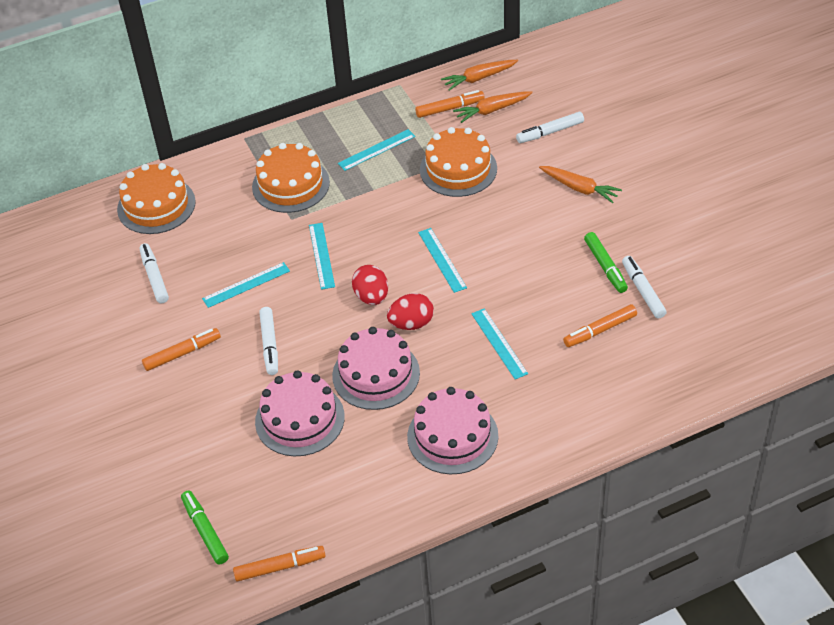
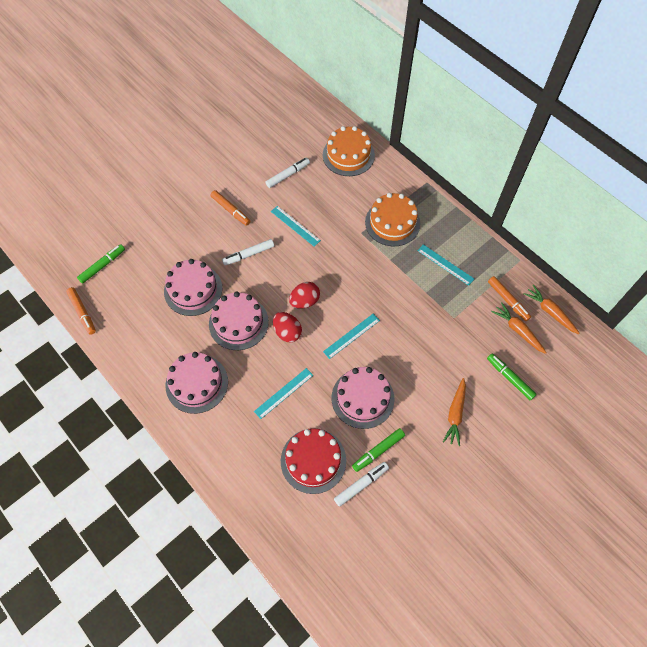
camera: 70 degrees right, 15 degrees up
(321, 255) = (333, 260): turquoise ruler -> none
(458, 169) = (445, 323): orange cake -> none
(532, 266) = (362, 398): none -> pink cake
(550, 132) = (510, 378): white marker -> green marker
(600, 330) = (313, 460): orange marker -> red cake

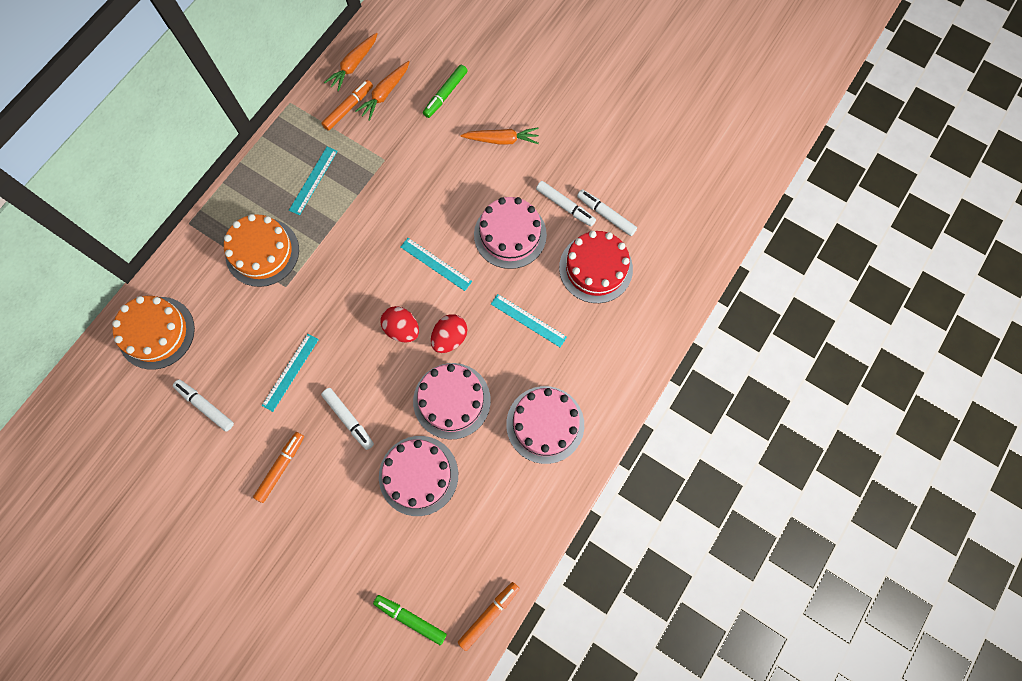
camera: 105 degrees left, 10 degrees up
(378, 451) = (565, 206): green marker -> white marker

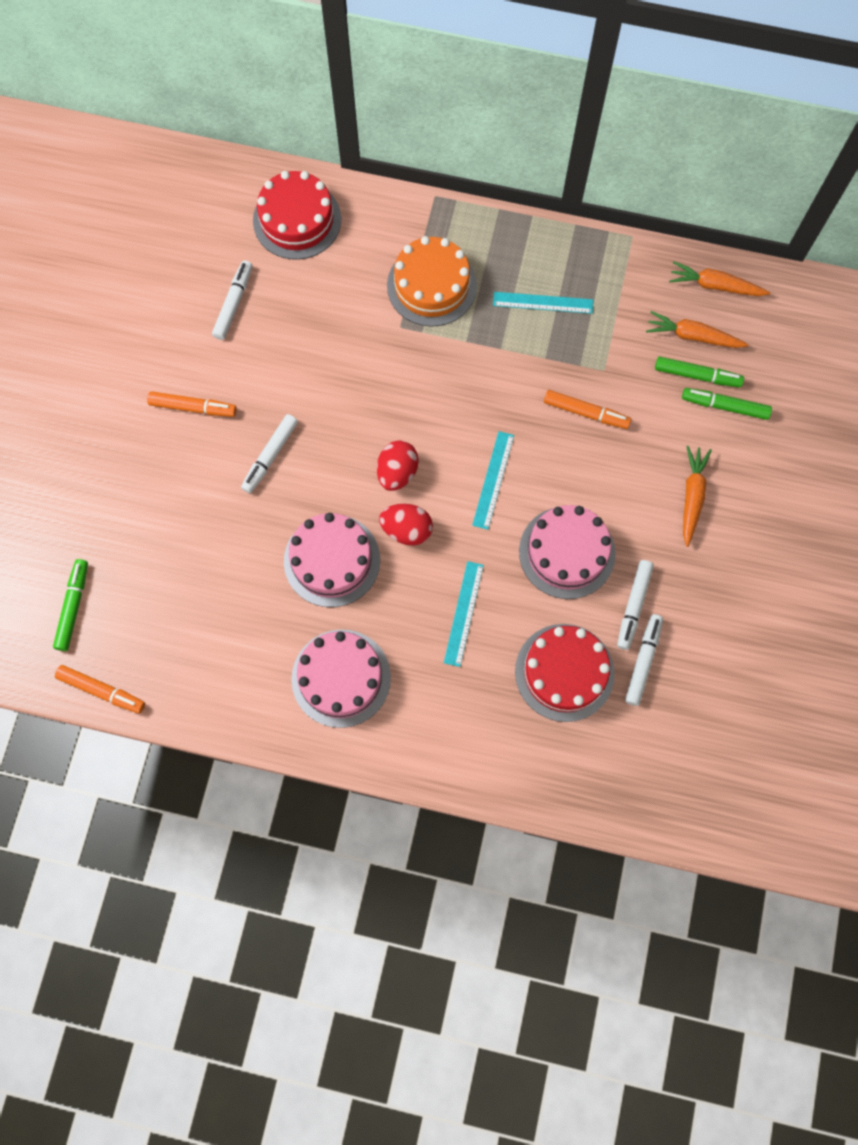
camera: 70 degrees right, 0 degrees up
(156, 332) = (297, 220): orange cake -> red cake
(290, 372) = (302, 373): turquoise ruler -> none
(348, 108) = (654, 303): orange marker -> orange marker (586, 413)
(415, 102) = (697, 375): none -> green marker
(418, 475) = (232, 556): pink cake -> none
(502, 140) = (692, 496): orange carrot -> orange carrot turned 150 degrees counterclockwise

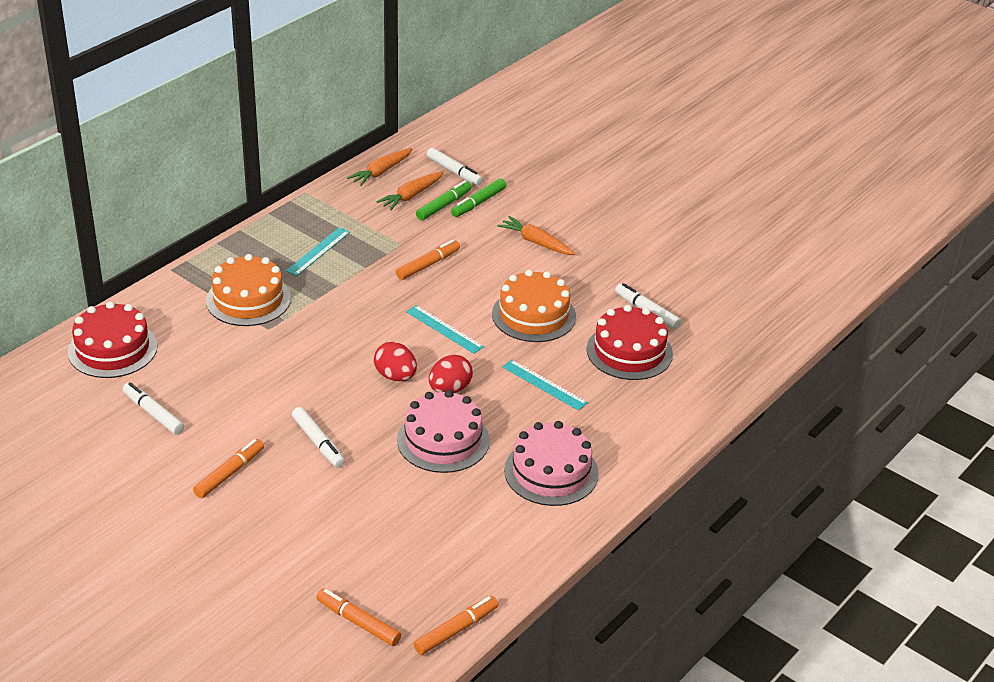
camera: 65 degrees left, 35 degrees down
(73, 607) = (358, 622): green marker -> orange marker
(567, 552) = (533, 315): pink cake -> orange cake
(633, 606) = (600, 300): white marker -> white marker (454, 172)

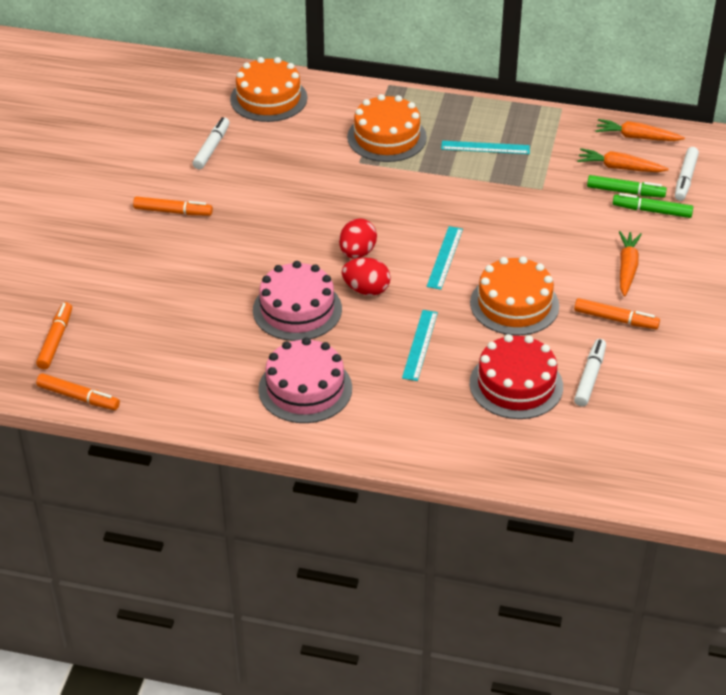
camera: 65 degrees right, 5 degrees up
(112, 349) = (268, 98): red cake -> orange cake
(318, 442) = (242, 242): white marker -> none
(428, 265) = (527, 215): orange marker -> orange marker (615, 319)

